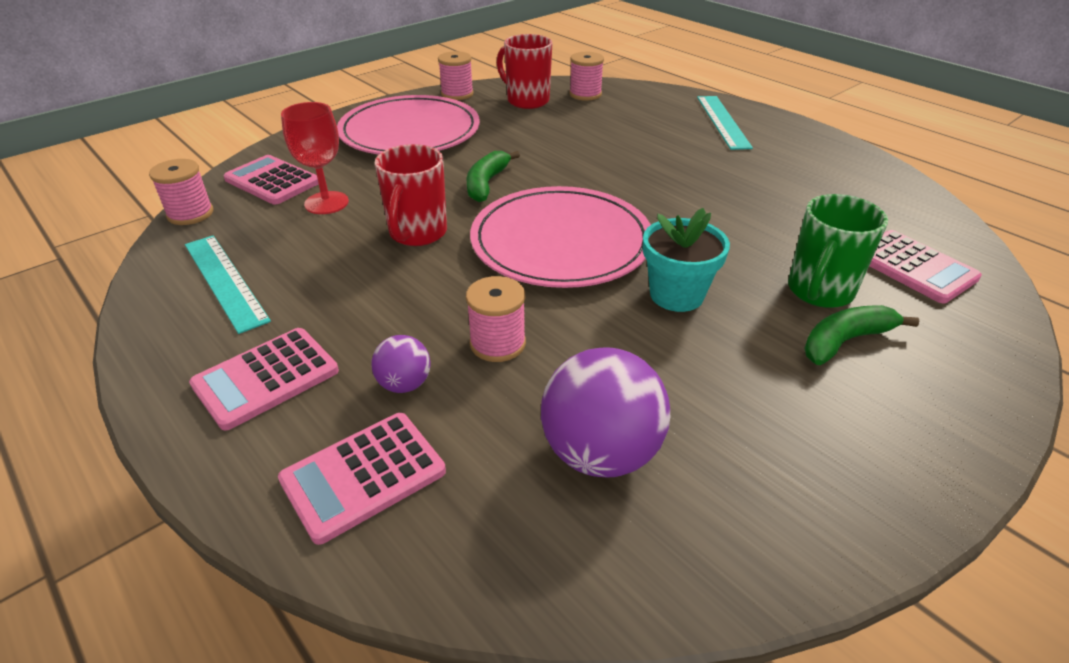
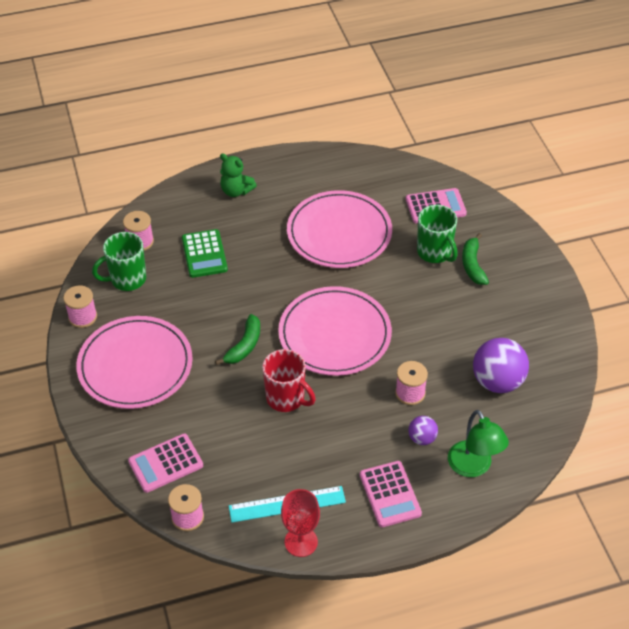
camera: 65 degrees left, 10 degrees up
(326, 203) = (218, 437): red goblet -> red goblet (301, 542)
(363, 475) = (473, 467): pink calculator -> green lamp
(486, 183) = (244, 346): green banana -> green banana turned 105 degrees counterclockwise
(527, 101) = (127, 279): red mug -> green mug
(605, 128) = (204, 254): none -> green calculator
(676, 295) = (408, 307): turquoise flower pot -> none
(723, 121) = (236, 191): turquoise ruler -> green teddy bear
(747, 200) = (339, 233): none -> pink plate

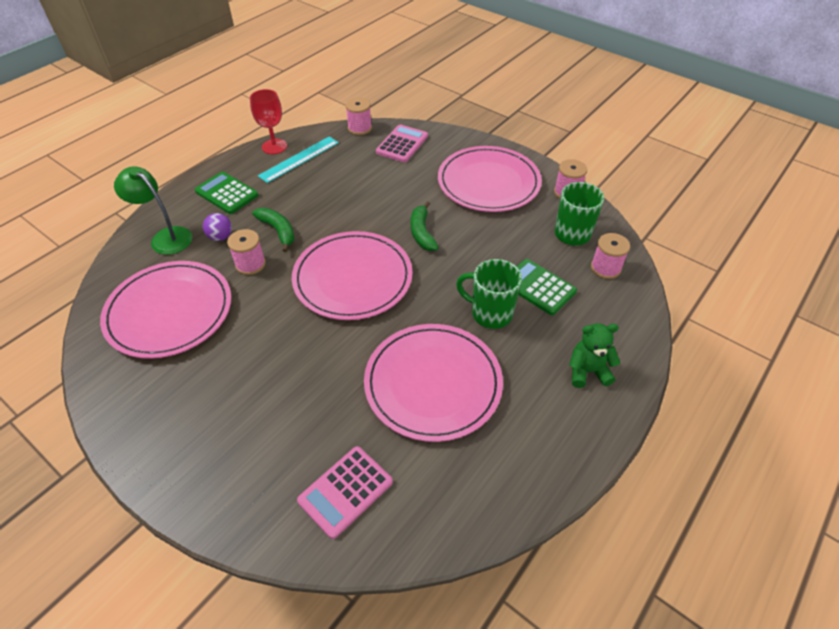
camera: 145 degrees right, 0 degrees up
(286, 398) = (353, 214): red mug -> none
(390, 494) = (227, 193): pink calculator -> green calculator
(435, 252) = (307, 420): green mug -> green mug (490, 313)
(472, 265) = (252, 428): green banana -> green banana (278, 231)
(497, 381) = (169, 311): purple ball -> pink plate

